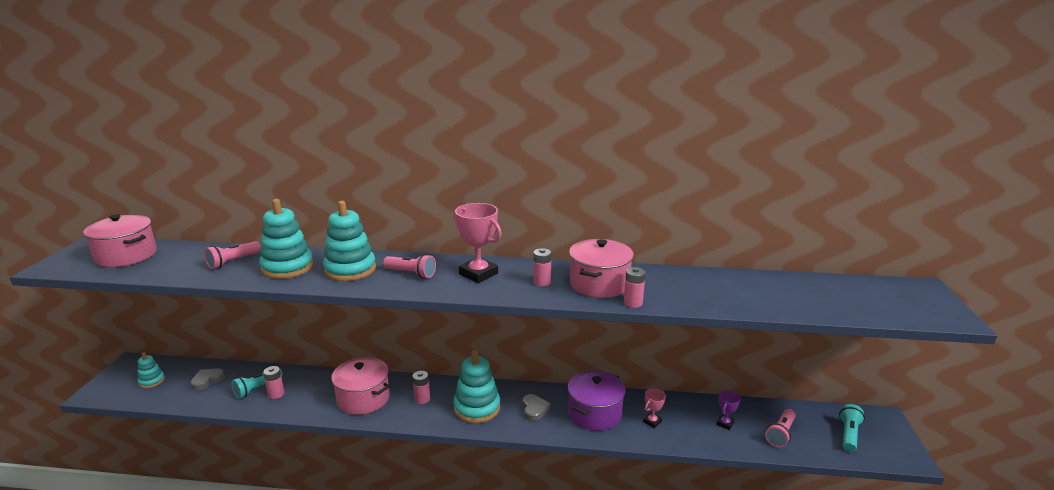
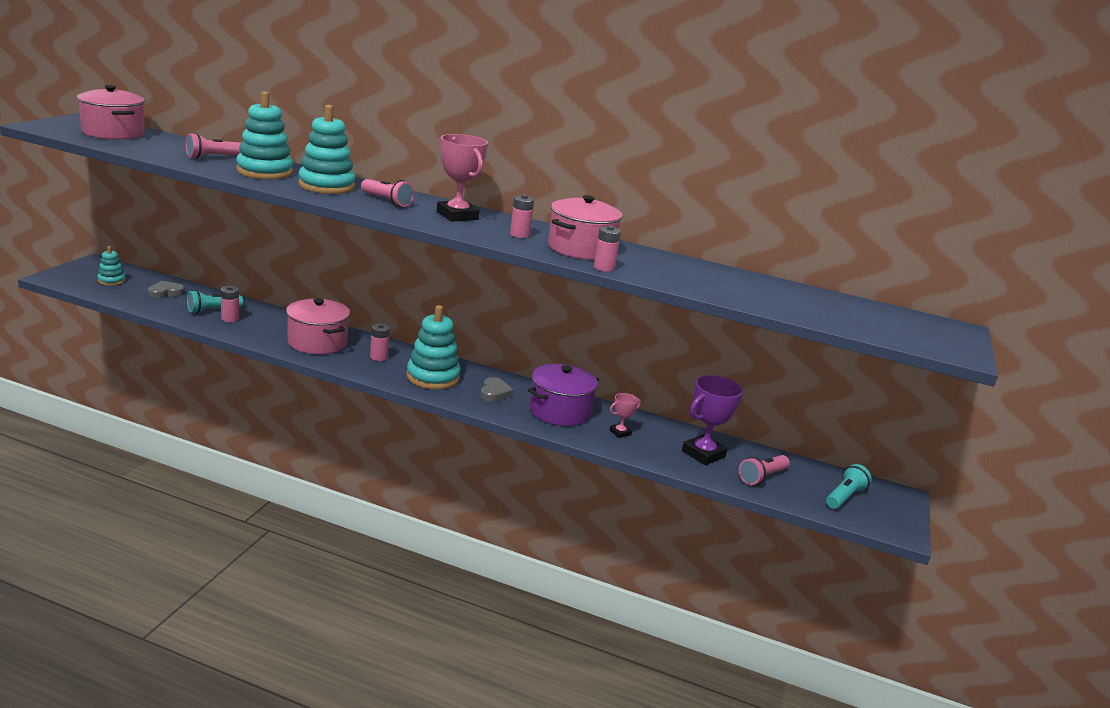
camera: 10 degrees right, 0 degrees up
(725, 423) = (703, 454): purple trophy -> purple trophy, size x1.93

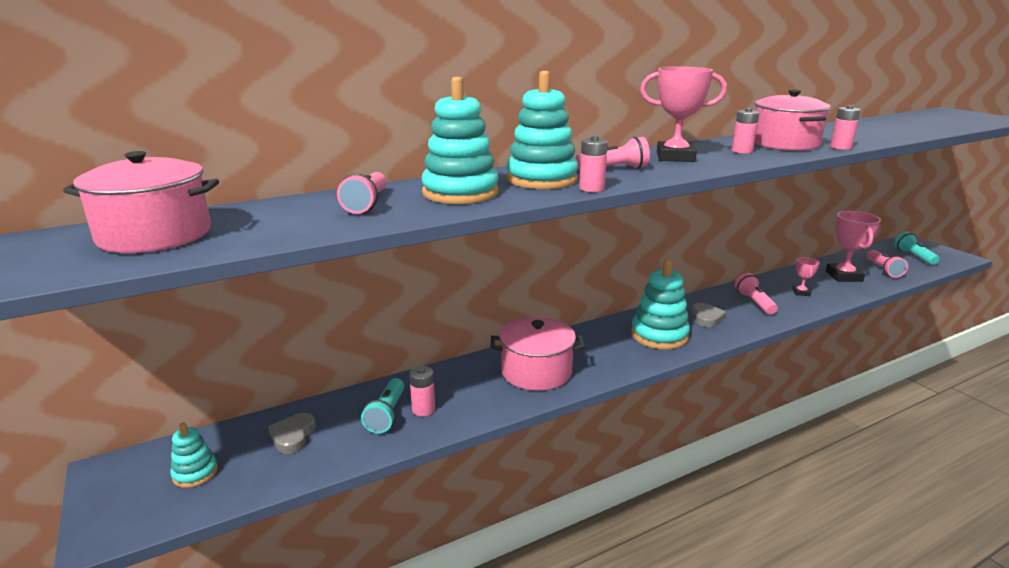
camera: 45 degrees left, 0 degrees up
(378, 357) = (597, 348): pink battery -> pink battery (591, 188)
(494, 393) = (706, 318): grey heart -> grey heart turned 45 degrees clockwise
(560, 411) = (754, 302): purple pot -> pink flashlight
(703, 454) = (843, 276): purple trophy -> pink trophy

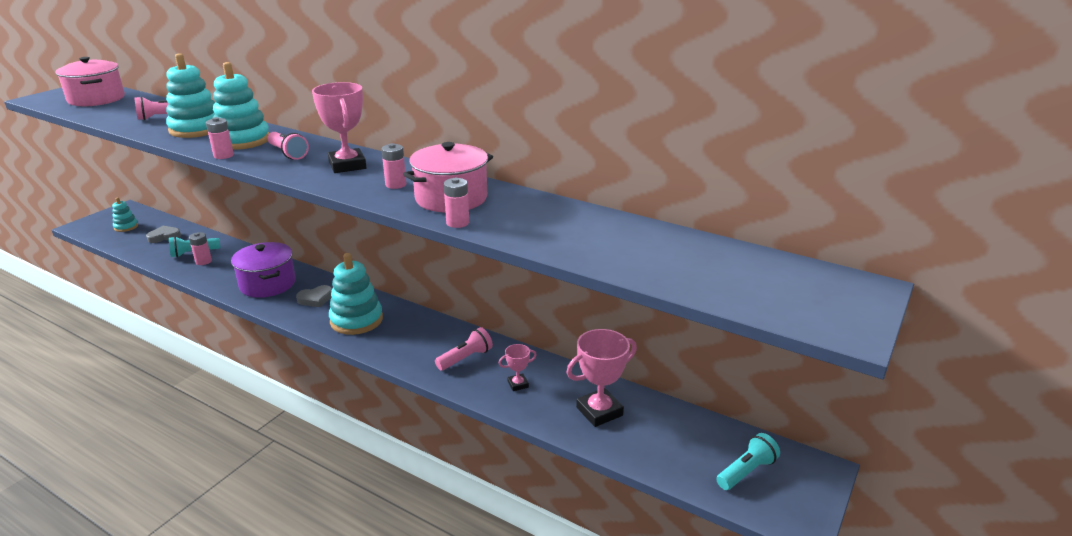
camera: 60 degrees right, 5 degrees up
(536, 372) = (267, 284): pink pot -> purple pot
(706, 318) = (409, 337): grey heart -> grey heart (315, 299)
(883, 270) = (655, 443): pink flashlight -> none

